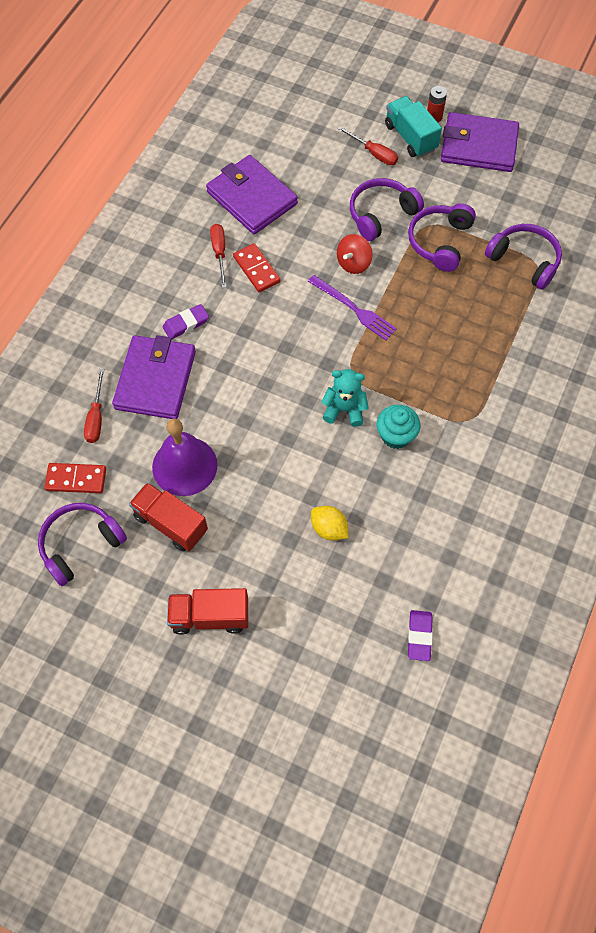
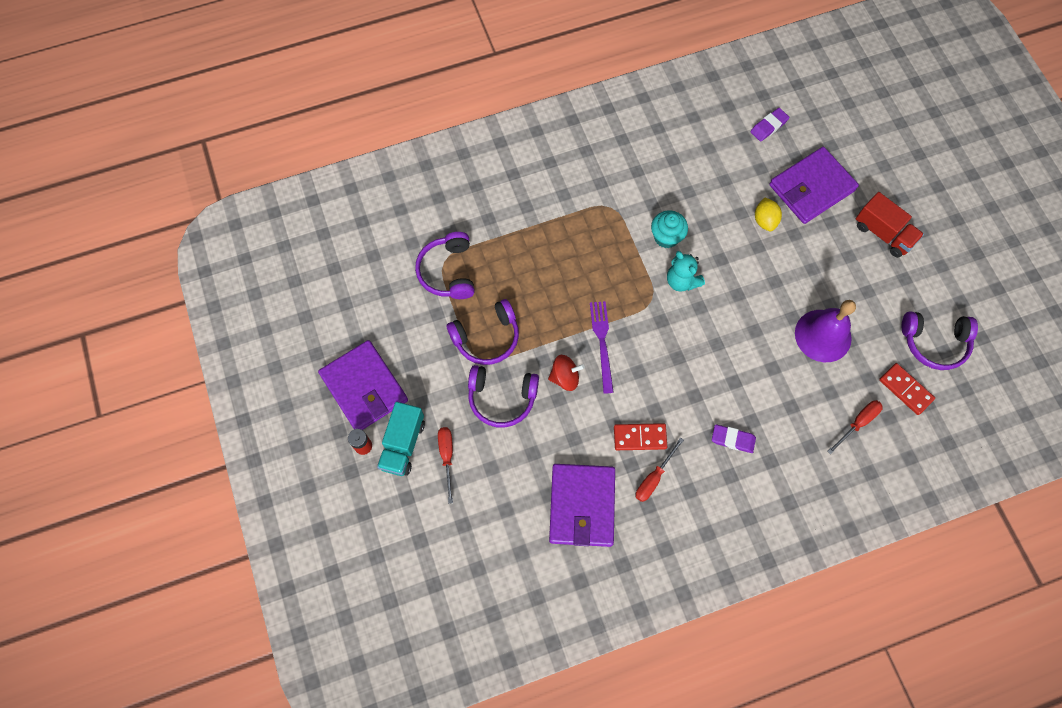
camera: 135 degrees left, 5 degrees up
(155, 380) = (792, 414): purple wallet -> purple wallet (811, 187)
(171, 523) = (863, 306): red truck -> none
(256, 269) = (640, 437): red domino -> red domino turned 75 degrees clockwise

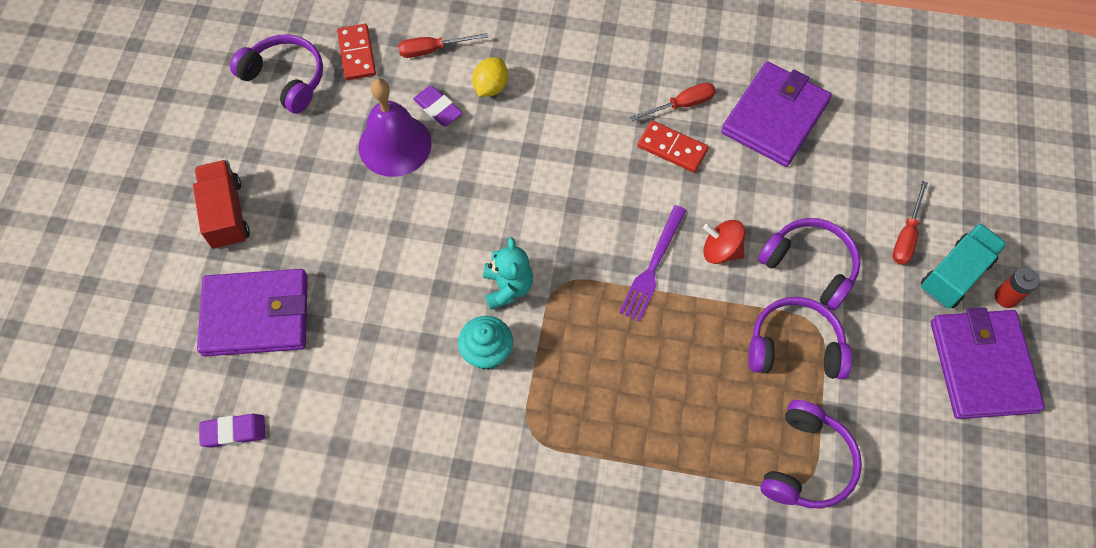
camera: 150 degrees left, 5 degrees down
(732, 439) = (573, 98): purple eraser -> purple eraser (438, 109)
(764, 220) = (349, 306): yellow lemon -> yellow lemon (491, 87)

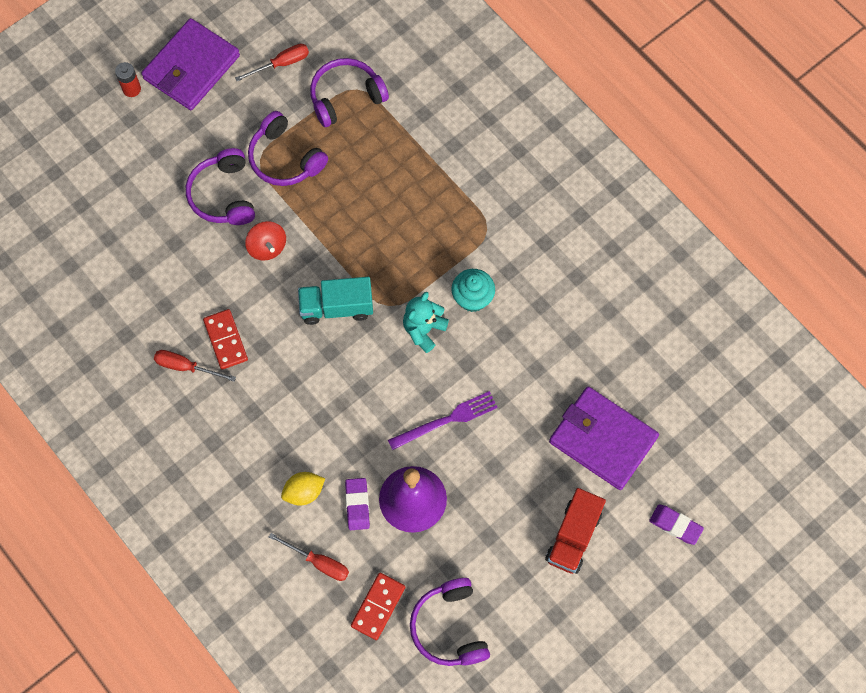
camera: 140 degrees left, 5 degrees up
(234, 432) = (667, 369): purple eraser -> purple eraser (675, 525)
(653, 266) = (319, 271): purple fork -> purple fork (446, 420)
(775, 117) = (134, 307): purple wallet -> none
(906, 236) = (145, 166): red screwdriver -> red screwdriver (281, 64)
(955, 275) = (144, 123): turquoise truck -> turquoise truck (336, 307)

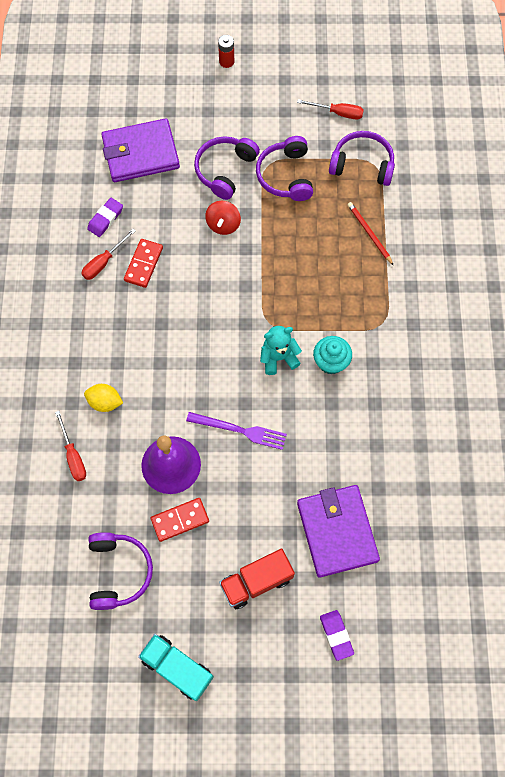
camera: 40 degrees right, 0 degrees up
(186, 367) = (104, 262): red screwdriver -> red screwdriver turned 105 degrees counterclockwise
(191, 67) = (277, 74): purple wallet -> purple wallet (141, 153)
(336, 307) = (233, 298): turquoise truck -> turquoise truck (177, 668)
(357, 505) = (131, 439): purple eraser -> purple eraser (105, 219)
(378, 606) = (85, 517): red domino -> red domino (180, 520)
(407, 156) = (369, 233): none -> red pencil
(450, 627) = (118, 572): purple headphones -> purple headphones turned 150 degrees clockwise

